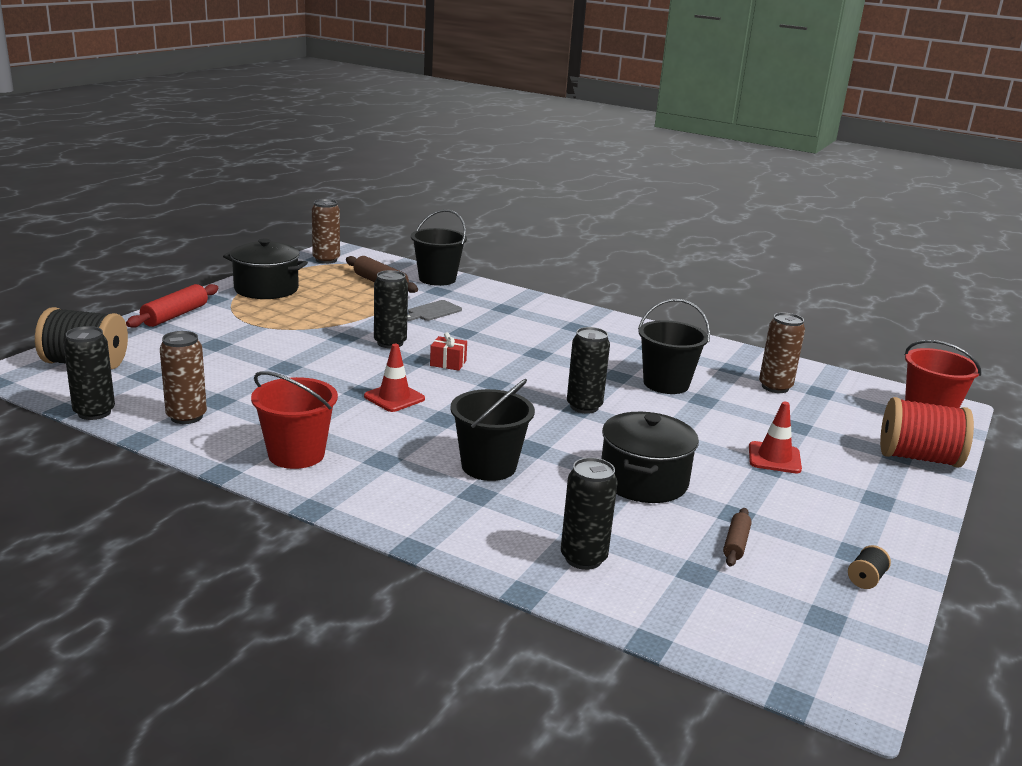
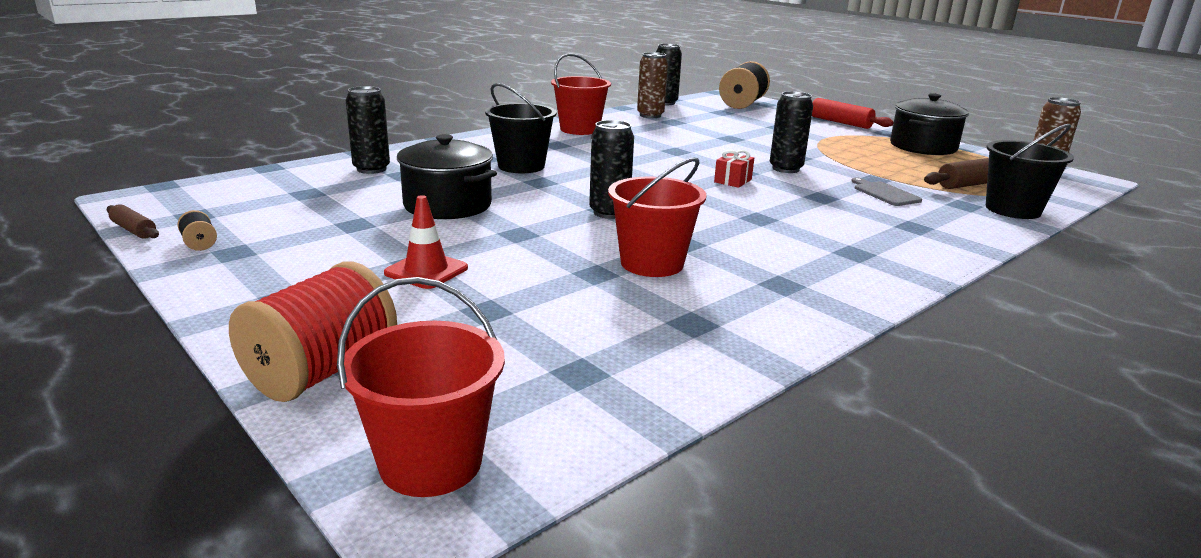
camera: 110 degrees right, 0 degrees up
(394, 398) = (660, 157): red traffic cone -> none
(666, 384) = (652, 263): black bucket -> red bucket
(736, 544) = (318, 213): brown rolling pin -> brown rolling pin (134, 230)
(775, 387) = (613, 336): brown can -> none

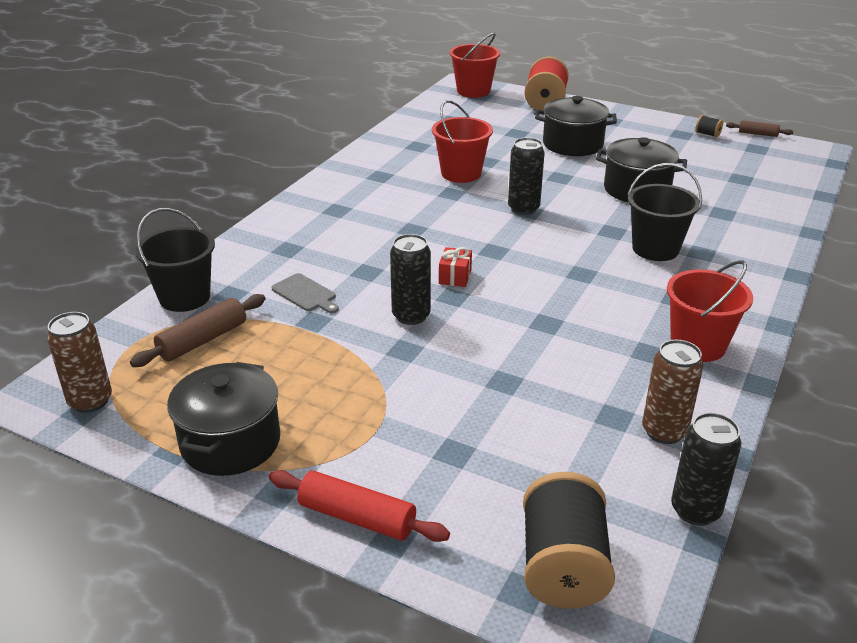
camera: 160 degrees right, 10 degrees up
(371, 169) = (755, 213): black can -> none
(426, 271) = (573, 144): red traffic cone -> black pot

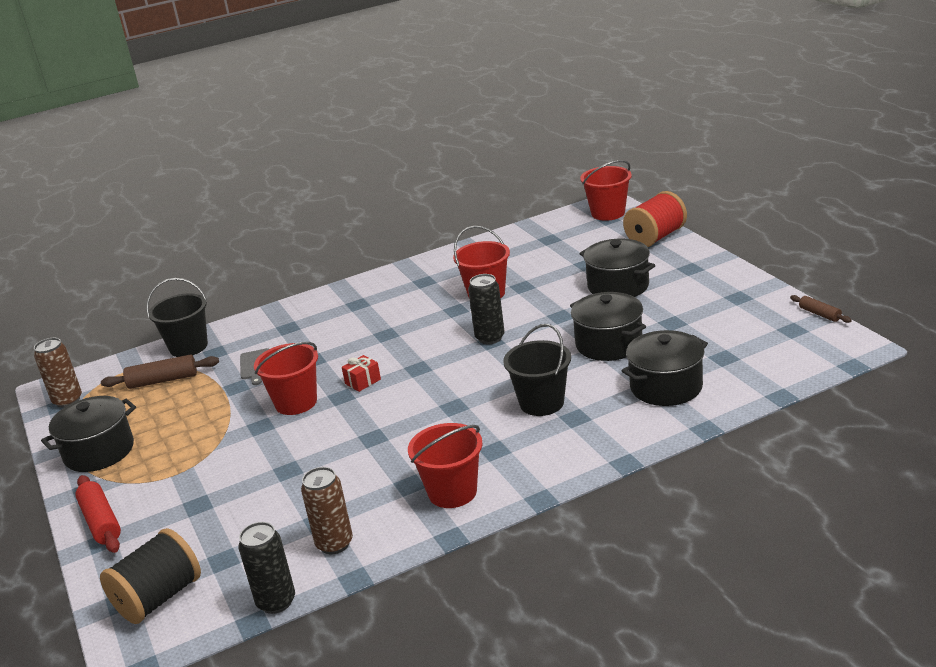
camera: 40 degrees right, 5 degrees down
(411, 316) = (296, 402): black can -> red bucket
(707, 134) = (764, 303): black spool -> none
(733, 210) = (666, 387): none -> black pot

